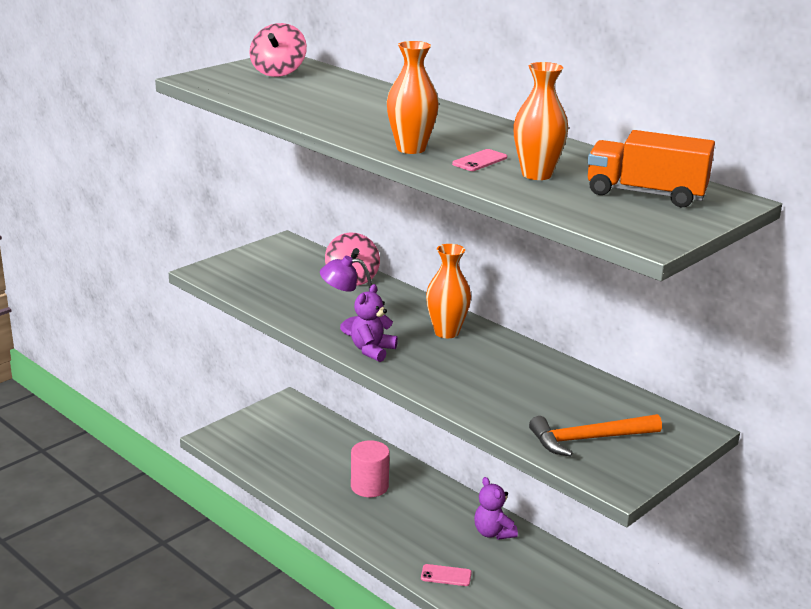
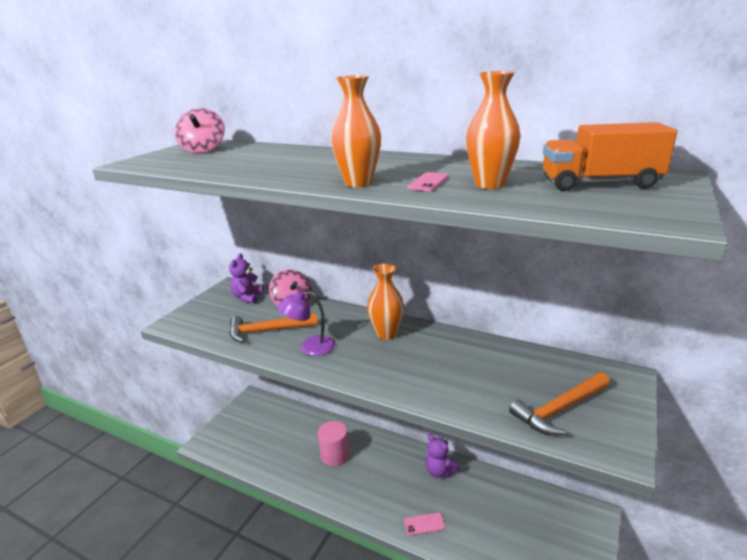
camera: 15 degrees left, 0 degrees up
(310, 301) = (267, 331): none -> orange hammer
(372, 350) = (337, 365): purple teddy bear -> purple teddy bear (247, 297)

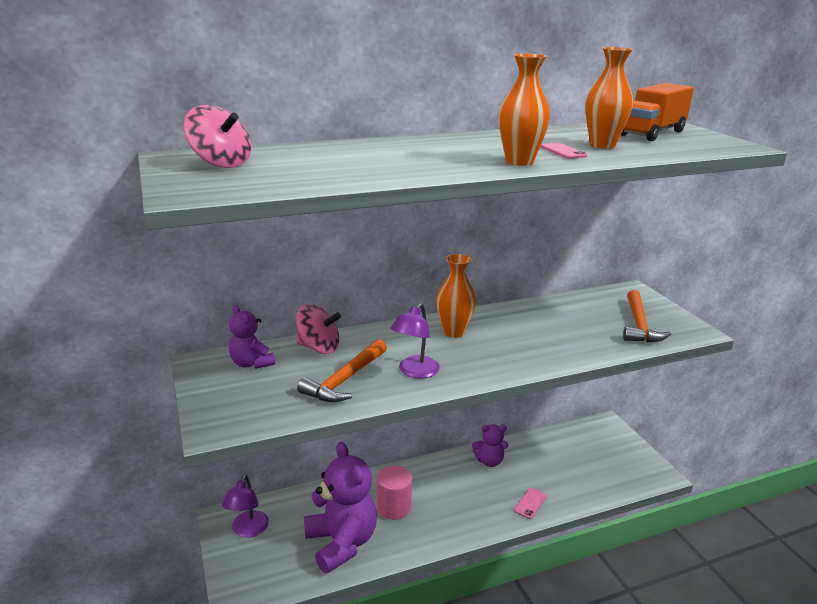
camera: 50 degrees left, 0 degrees up
(252, 413) = (248, 530): none -> purple lamp
(280, 454) = (341, 543): none -> purple teddy bear

